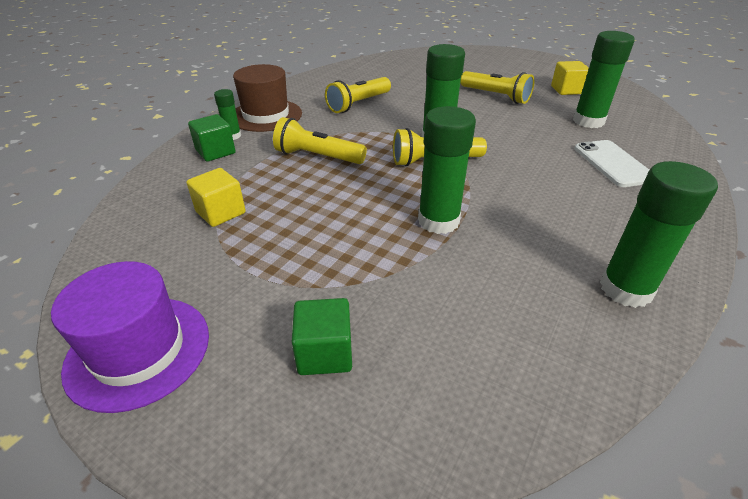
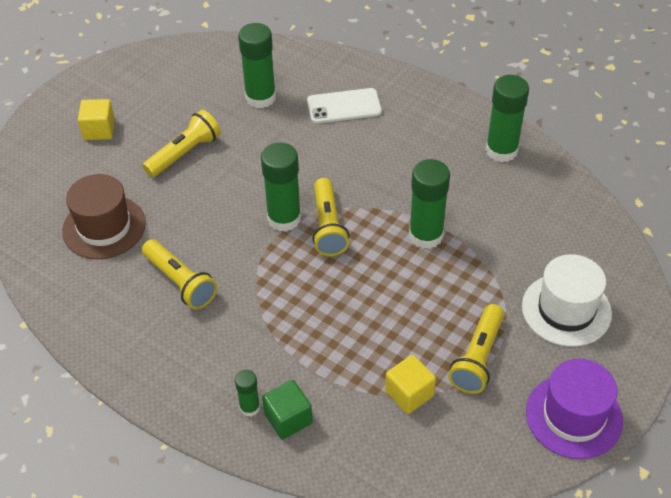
camera: 85 degrees left, 10 degrees up
(266, 115) = (196, 378): brown hat -> brown hat (104, 227)
(317, 157) = (310, 321): yellow flashlight -> yellow flashlight (477, 358)
(325, 353) = (566, 310): green cube -> white hat
(566, 90) = (181, 92): yellow cube -> yellow cube (99, 130)

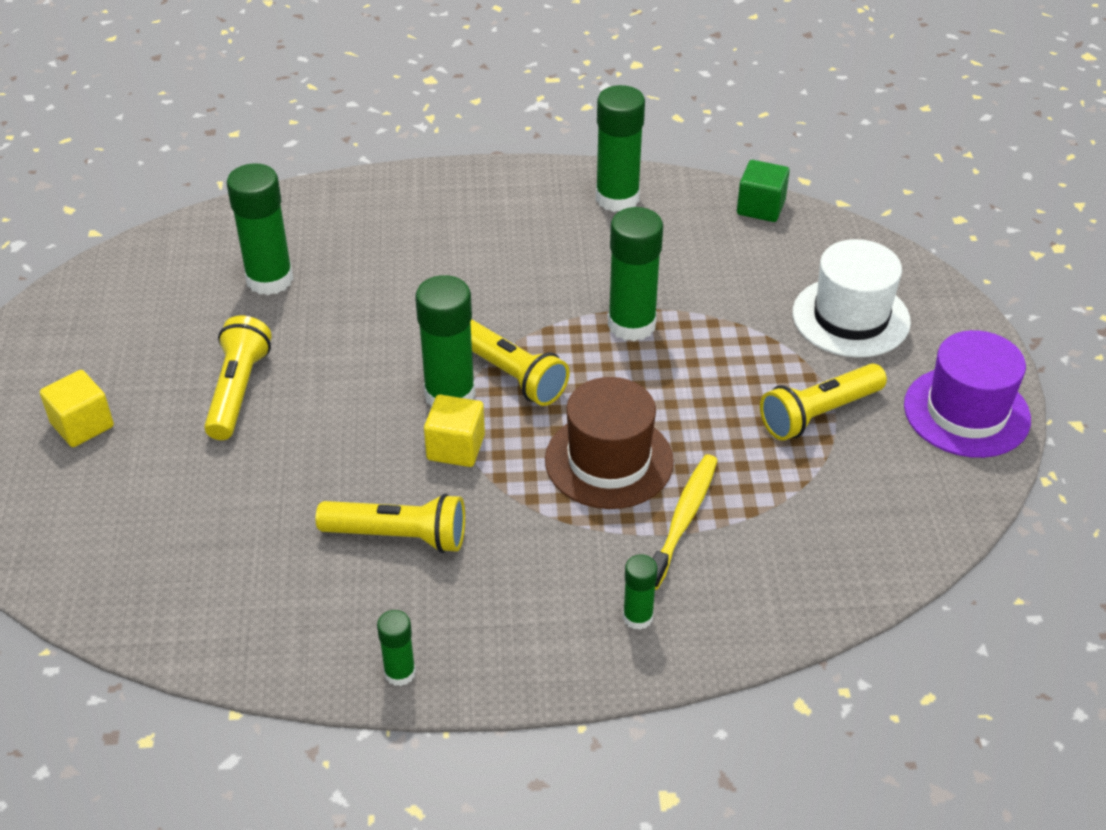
camera: 40 degrees left, 5 degrees down
(104, 227) = (222, 533): brown hat -> brown hat (609, 460)
(109, 355) = (400, 673): none -> green glue stick
(288, 419) = (693, 600): green cube -> green cube (760, 207)
(331, 369) = (683, 519): none -> yellow toothbrush
(344, 106) = (387, 239): white phone -> none
(409, 394) = (791, 491): yellow cube -> yellow cube (456, 447)
(477, 358) = (818, 414): yellow flashlight -> yellow flashlight turned 75 degrees clockwise

